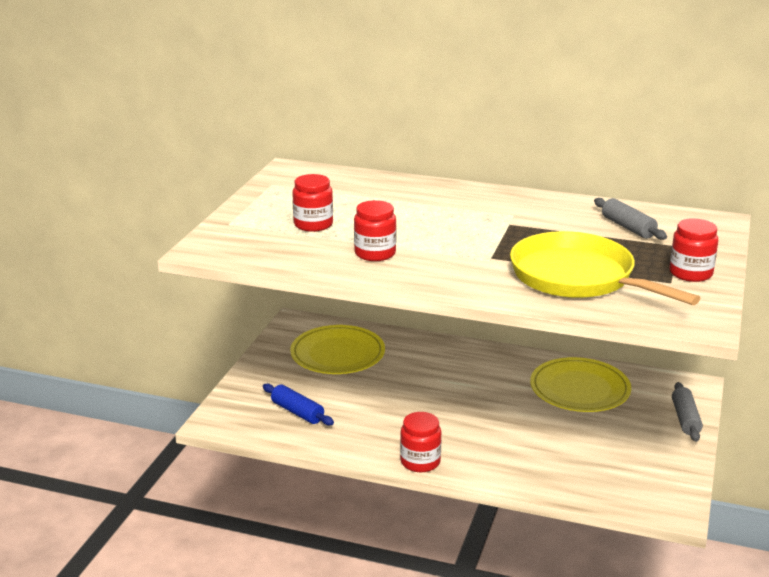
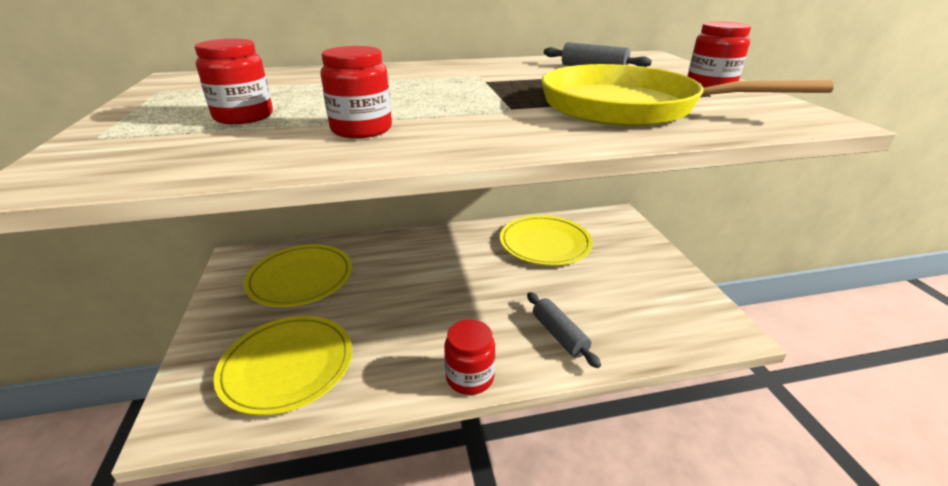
camera: 30 degrees left, 5 degrees up
(297, 412) = (287, 366): blue rolling pin -> yellow plate
(685, 419) = (643, 243): grey rolling pin -> grey rolling pin (559, 335)

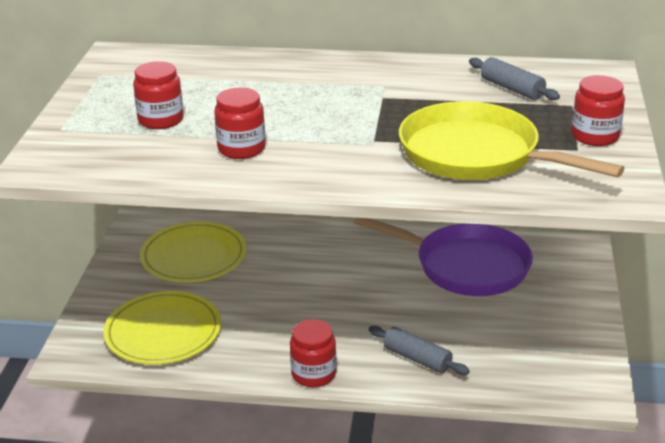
camera: 20 degrees right, 0 degrees up
(545, 243) = (465, 266): yellow plate -> purple pan
(559, 335) = (417, 358): grey rolling pin -> grey rolling pin turned 45 degrees counterclockwise

